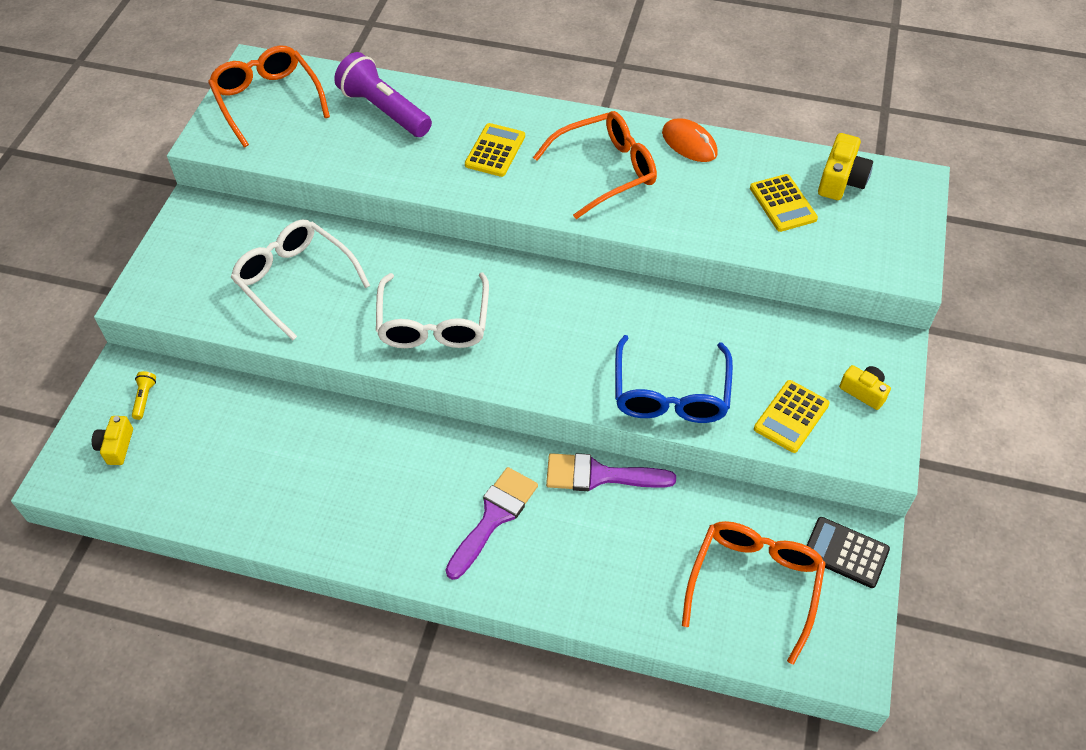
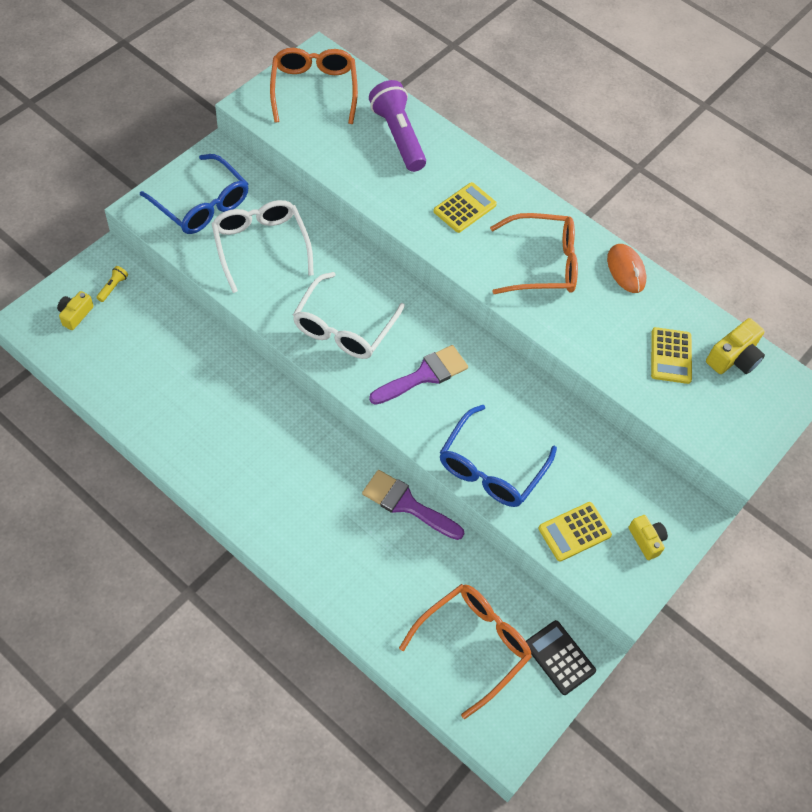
camera: 20 degrees right, 5 degrees up
(204, 266) = (202, 205): none -> blue glasses
(494, 517) = (310, 498): purple brush -> purple brush (424, 375)

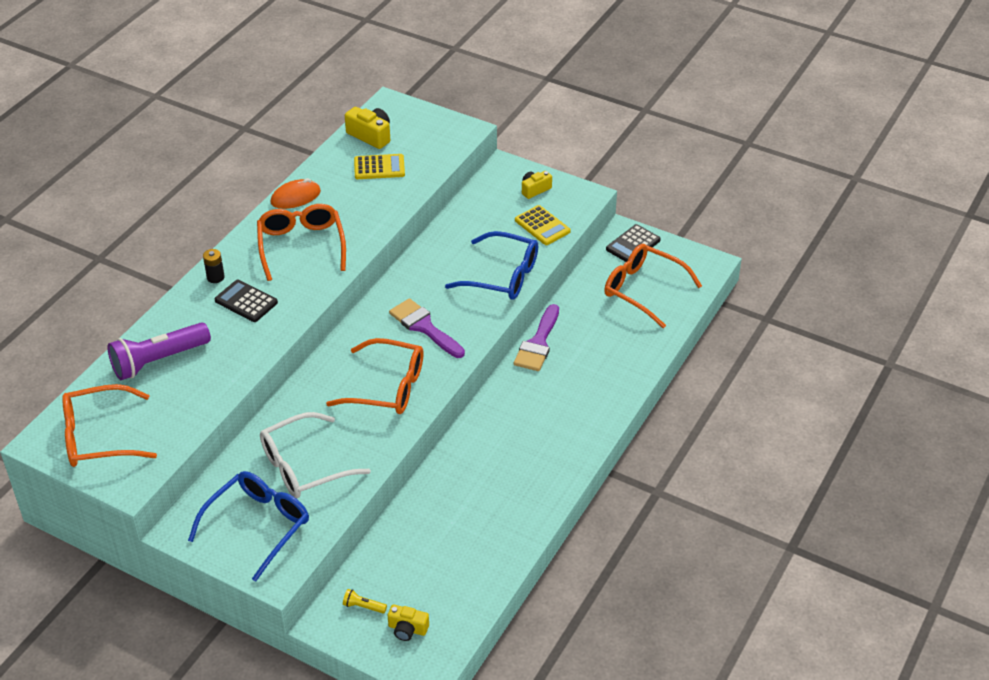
camera: 95 degrees left, 15 degrees down
(344, 327) = (387, 387): white glasses -> orange glasses
(464, 208) = (246, 301): yellow calculator -> black calculator
(506, 189) = (215, 277): none -> black battery

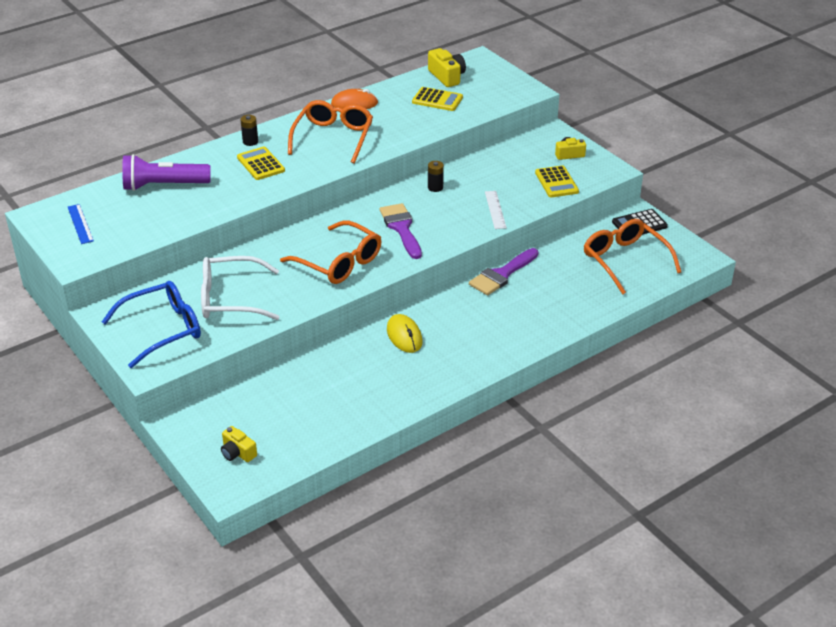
camera: 25 degrees right, 5 degrees down
(98, 437) = (80, 224): orange glasses -> blue ruler
(246, 301) = (260, 164): black calculator -> yellow calculator
(363, 606) = (214, 423): yellow flashlight -> none
(427, 268) = (435, 187): none -> black battery
(487, 443) = (404, 336): none -> yellow mouse
(502, 276) = (495, 209): blue glasses -> white ruler

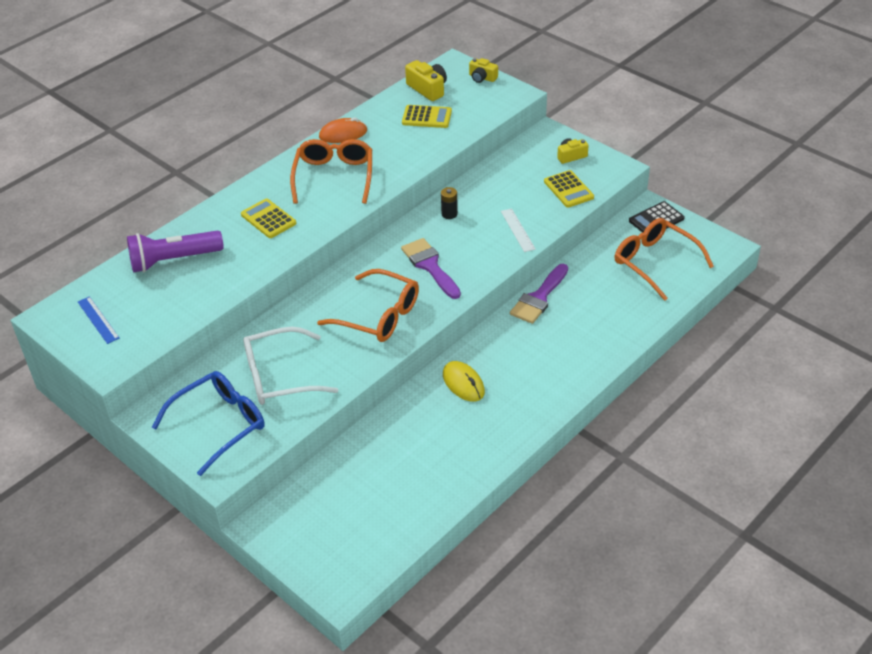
camera: 10 degrees left, 5 degrees up
(237, 453) = (335, 547): yellow camera -> yellow camera (482, 78)
(250, 142) = (249, 194): black battery -> none

